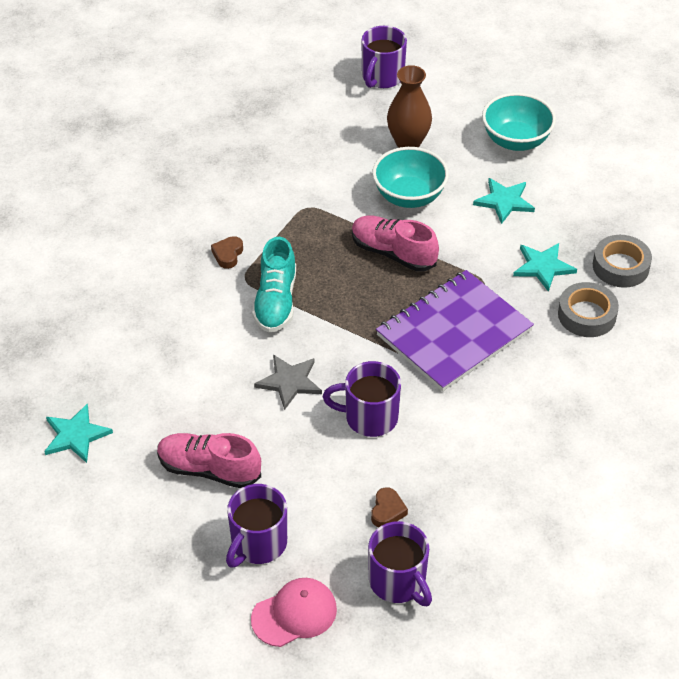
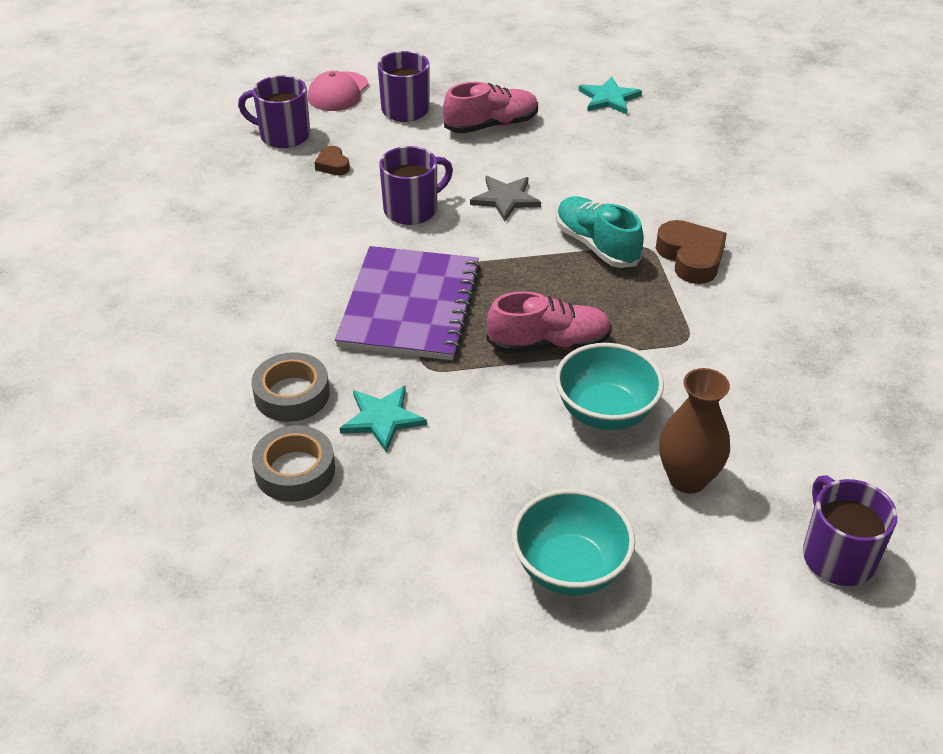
camera: 140 degrees right, 5 degrees down
(228, 254) = (691, 257): brown heart -> brown heart, size x1.83
(504, 201) = (498, 471): turquoise star -> none

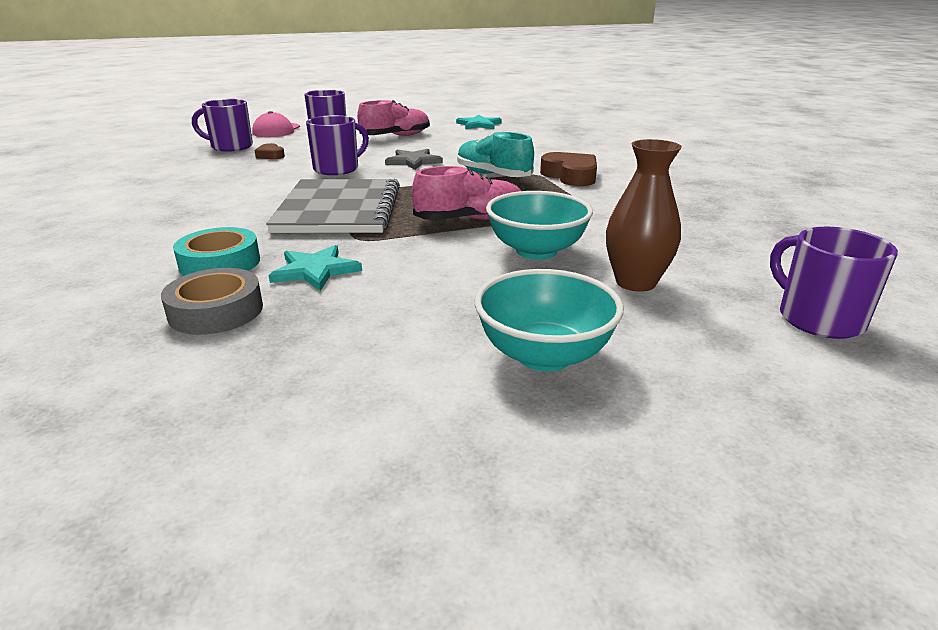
camera: 10 degrees left, 15 degrees down
(292, 394) = (220, 263): grey tape -> turquoise tape
(409, 306) = (338, 210): purple notebook -> grey notebook

